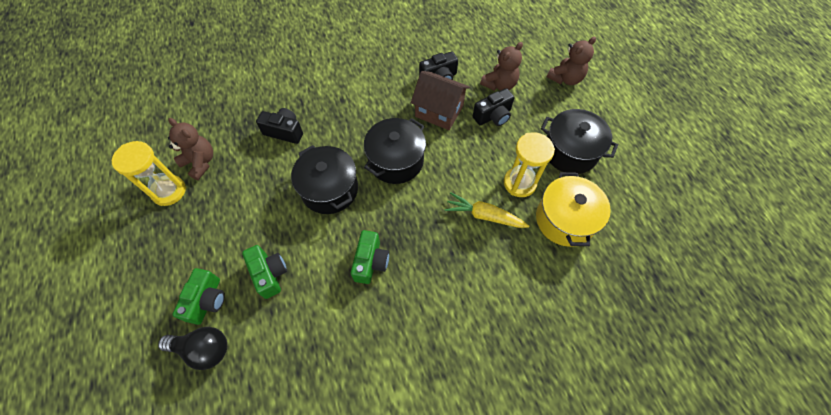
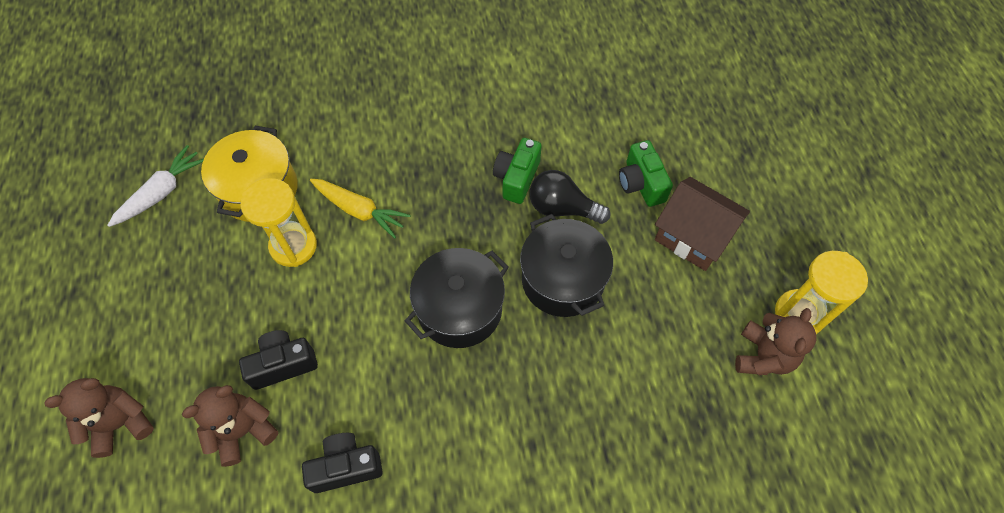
camera: 170 degrees left, 0 degrees up
(200, 162) = (763, 356): brown teddy bear -> brown teddy bear turned 120 degrees counterclockwise
(203, 349) = (706, 122): black light bulb -> black light bulb (562, 208)
(207, 300) = (712, 166): green camera -> none
(284, 132) = (633, 392): black camera -> none
(439, 111) = (368, 390): brown house -> brown house (692, 236)
(570, 151) = (197, 282): black pot -> none
(633, 206) = (162, 192): none -> white carrot

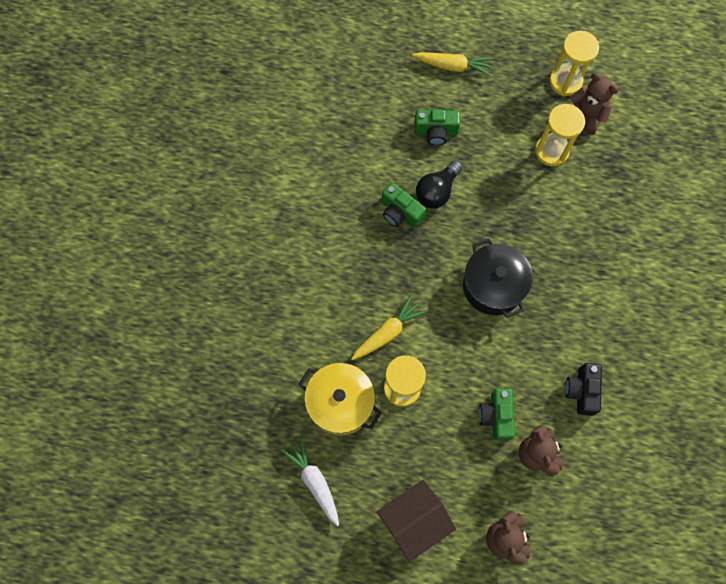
camera: 70 degrees left, 10 degrees up
(283, 364) = (496, 416): black camera -> green camera
(562, 279) = (493, 212): black pot -> none
(684, 326) = (551, 151): none -> yellow hourglass
(692, 236) = (489, 117): brown house -> brown house (414, 521)
(741, 176) = (453, 66): none -> yellow carrot

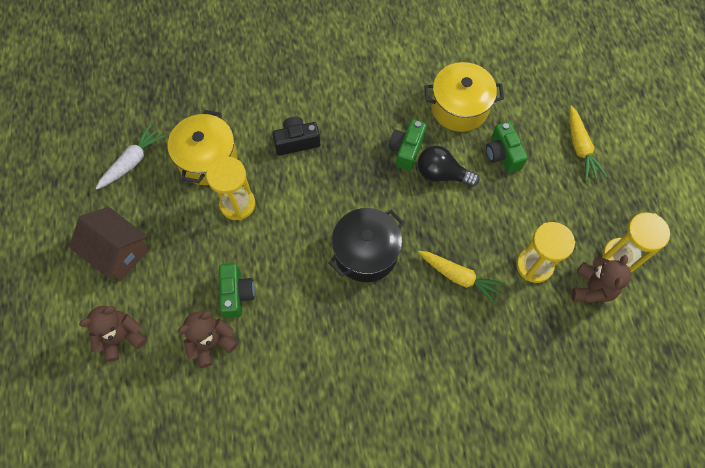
camera: 70 degrees right, 5 degrees down
(372, 149) = (459, 107): none -> yellow pot
(388, 332) = (286, 176): yellow carrot -> yellow carrot (459, 277)
(496, 416) = (237, 294): green camera -> green camera turned 105 degrees clockwise
(581, 391) = (288, 368): black camera -> black camera (296, 142)

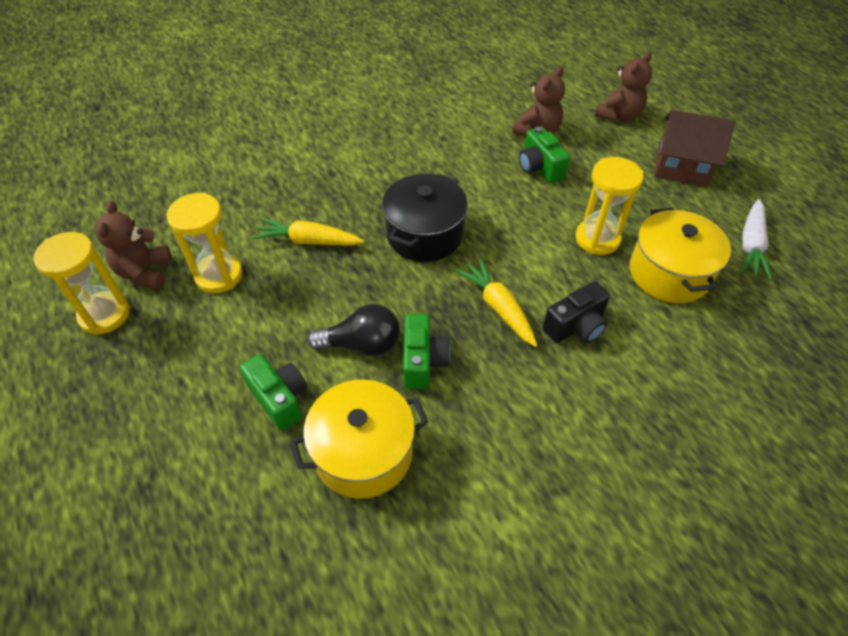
camera: 160 degrees right, 15 degrees down
(580, 148) = (155, 446): yellow carrot -> yellow carrot (498, 307)

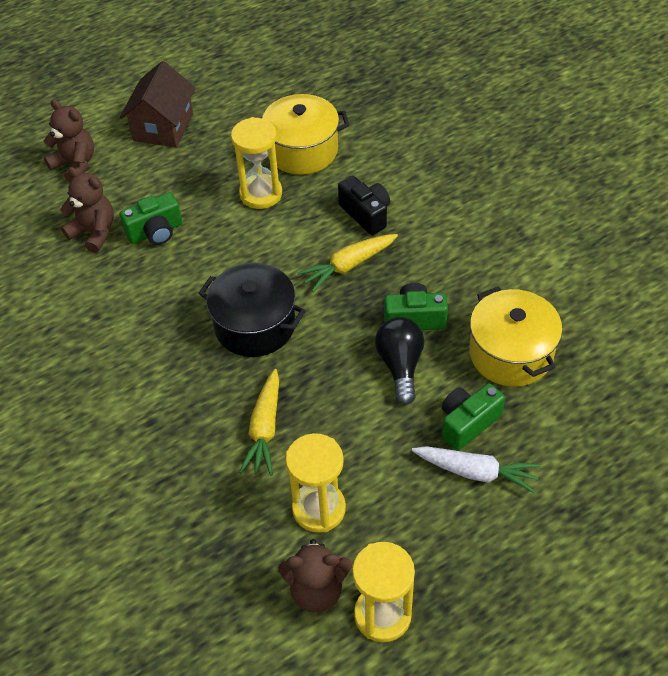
camera: 90 degrees left, 0 degrees up
(751, 246) = (269, 97): white carrot -> white carrot (477, 472)

